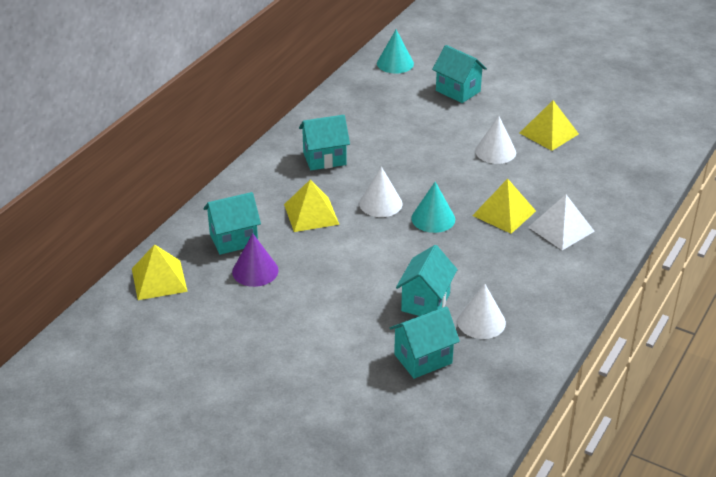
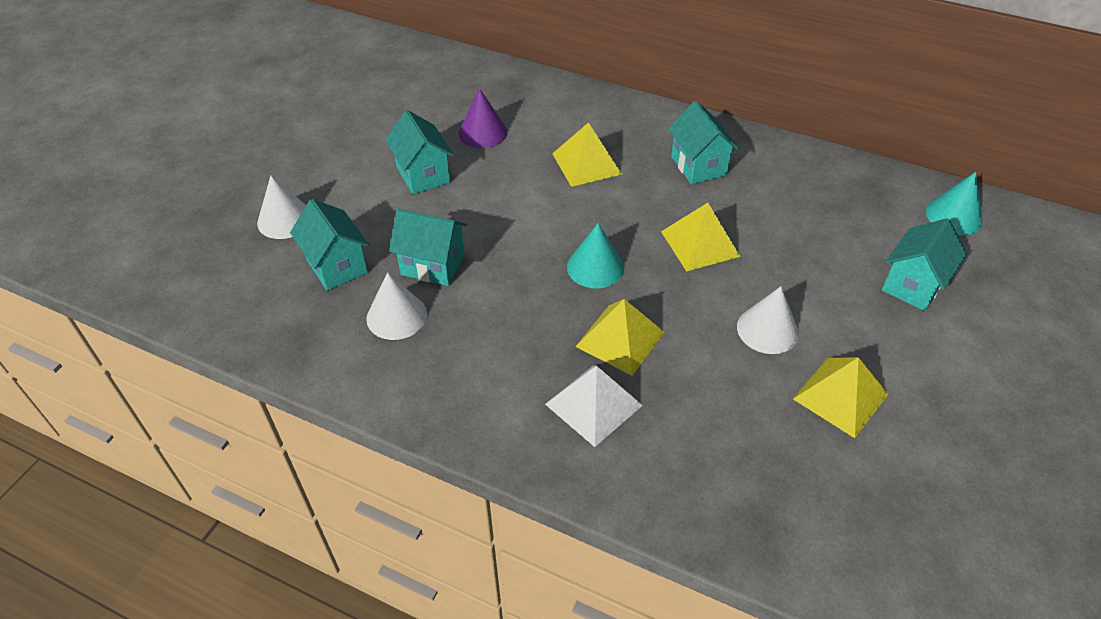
camera: 85 degrees right, 10 degrees up
(159, 280) = (466, 75): yellow pyramid -> yellow pyramid (700, 244)
(233, 239) = (533, 113): turquoise house -> turquoise house (423, 175)
(380, 203) = (617, 218): white cone -> white cone (285, 219)

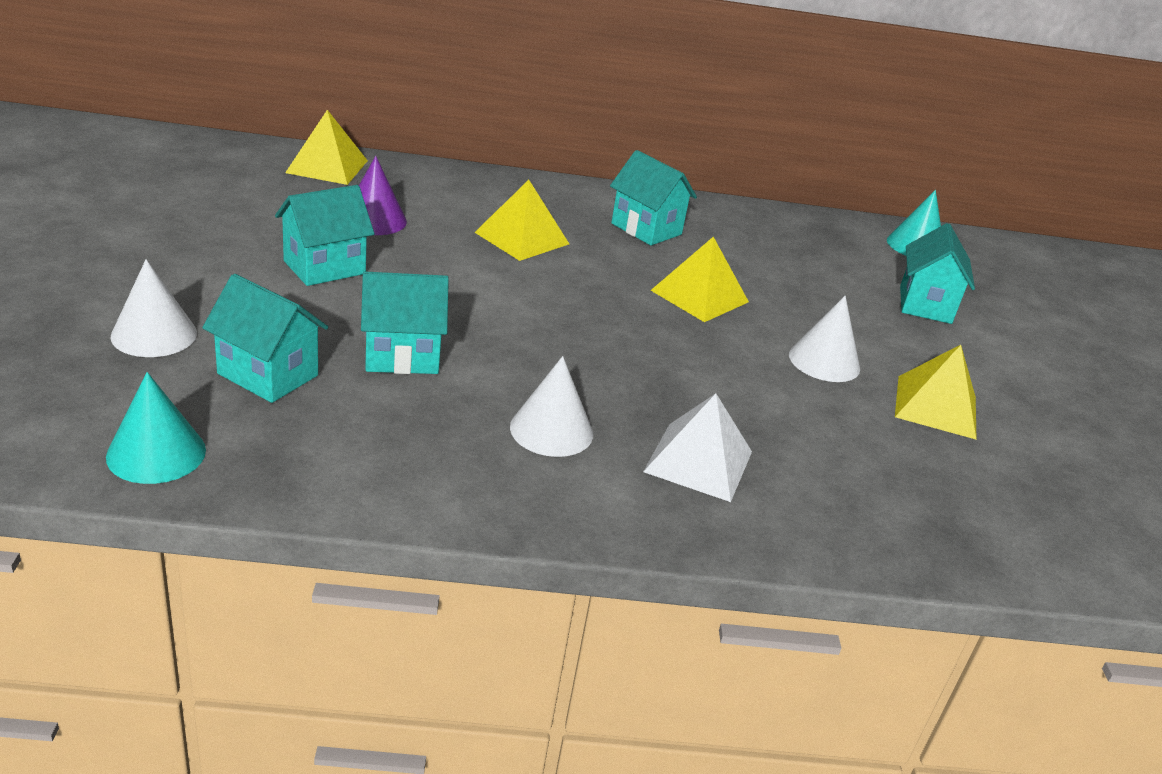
camera: 30 degrees left, 15 degrees down
(396, 316) = (390, 415): white cone -> white cone (551, 430)
(423, 175) = (324, 267): turquoise house -> turquoise house turned 75 degrees counterclockwise
(595, 267) = (603, 331): turquoise cone -> turquoise cone (156, 453)
(620, 339) = (680, 394): yellow pyramid -> yellow pyramid (327, 166)

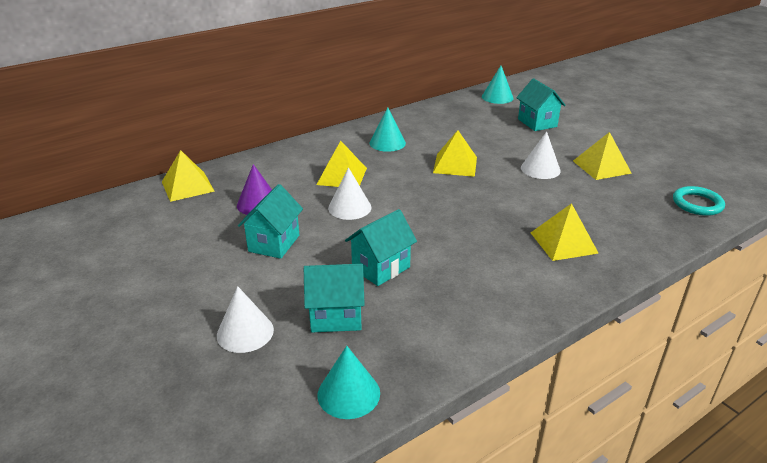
camera: 30 degrees left, 0 degrees up
(551, 430) = (493, 264): white cone -> white cone (349, 207)
(646, 229) = (387, 143): turquoise house -> turquoise cone
(699, 461) = (563, 242): white pyramid -> yellow pyramid
(1025, 535) = (697, 204): none -> turquoise ring

